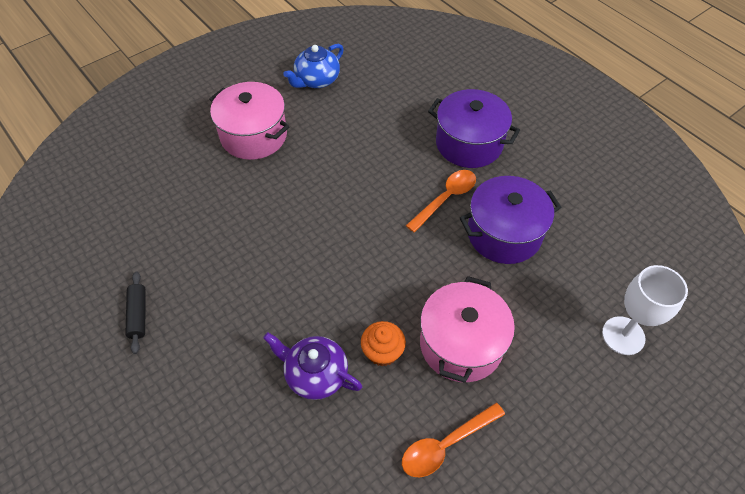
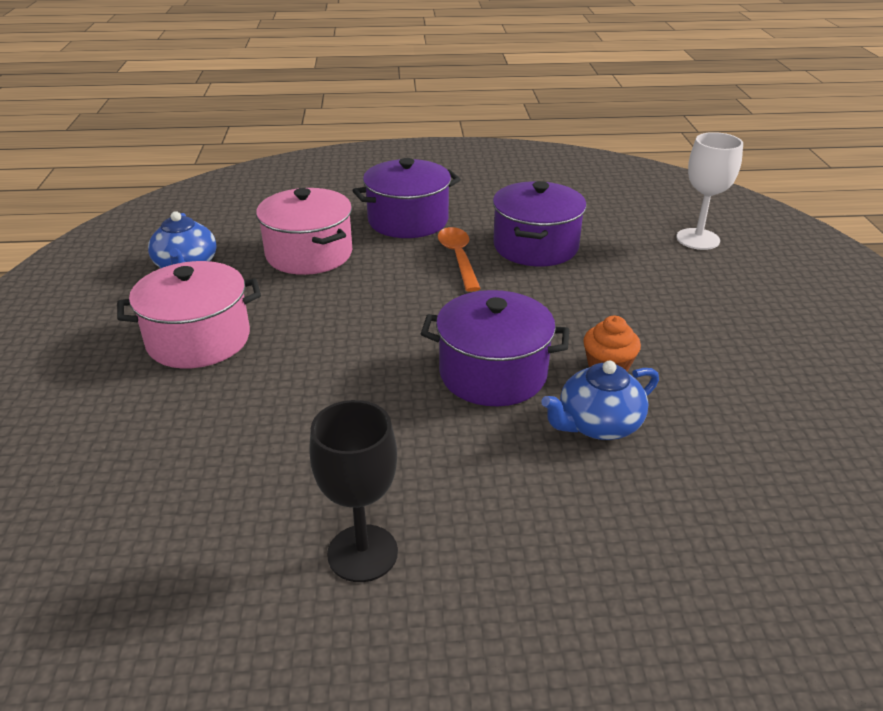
camera: 55 degrees left, 20 degrees down
(138, 315) = (362, 553): black rolling pin -> black goblet
(315, 374) = (598, 425): purple teapot -> blue teapot
(326, 291) = (493, 374): none -> purple pot
(446, 445) = (747, 372): orange spoon -> none
(461, 344) = (638, 318): pink pot -> pink pot (309, 254)

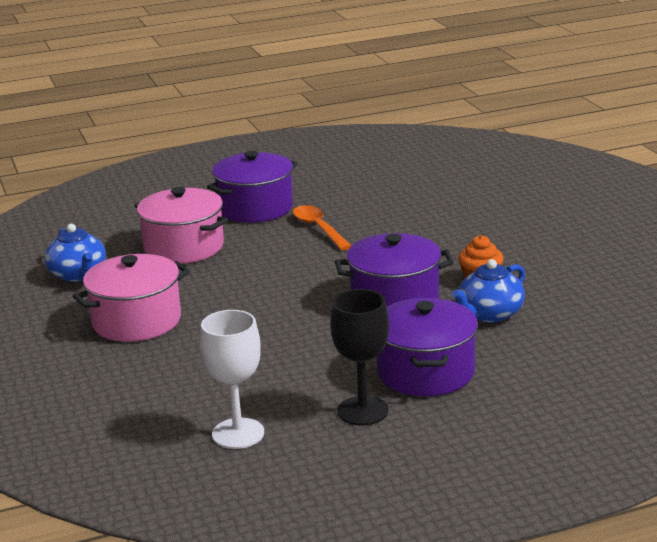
camera: 15 degrees left, 10 degrees down
(535, 246) = (380, 210): purple pot -> purple pot (425, 372)
(697, 239) = (513, 182): white goblet -> white goblet (238, 433)

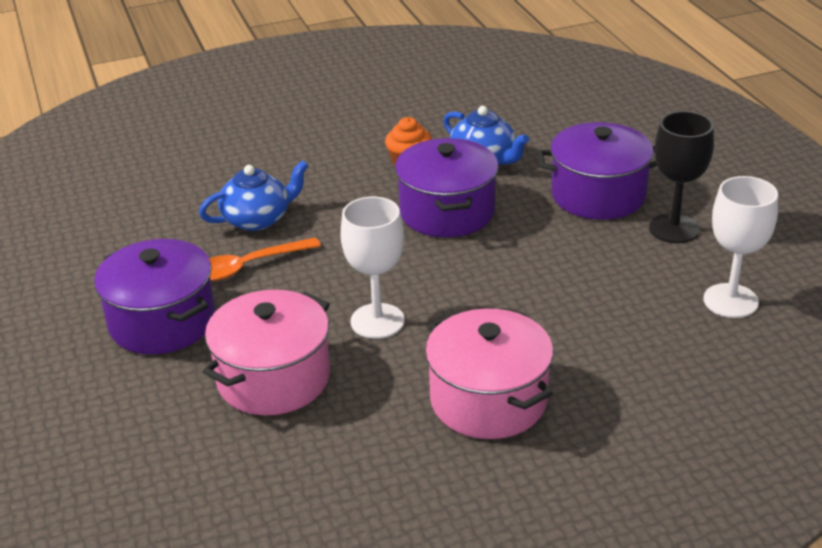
camera: 90 degrees left, 10 degrees up
(78, 275) = (341, 477): blue teapot -> blue teapot (258, 219)
(241, 278) = (377, 321): none -> white goblet

